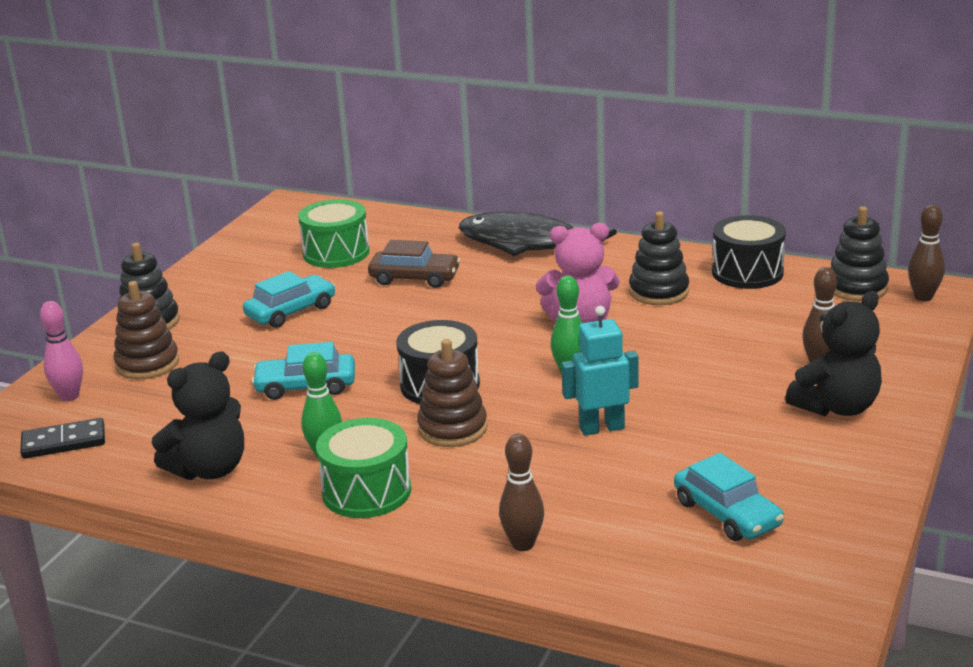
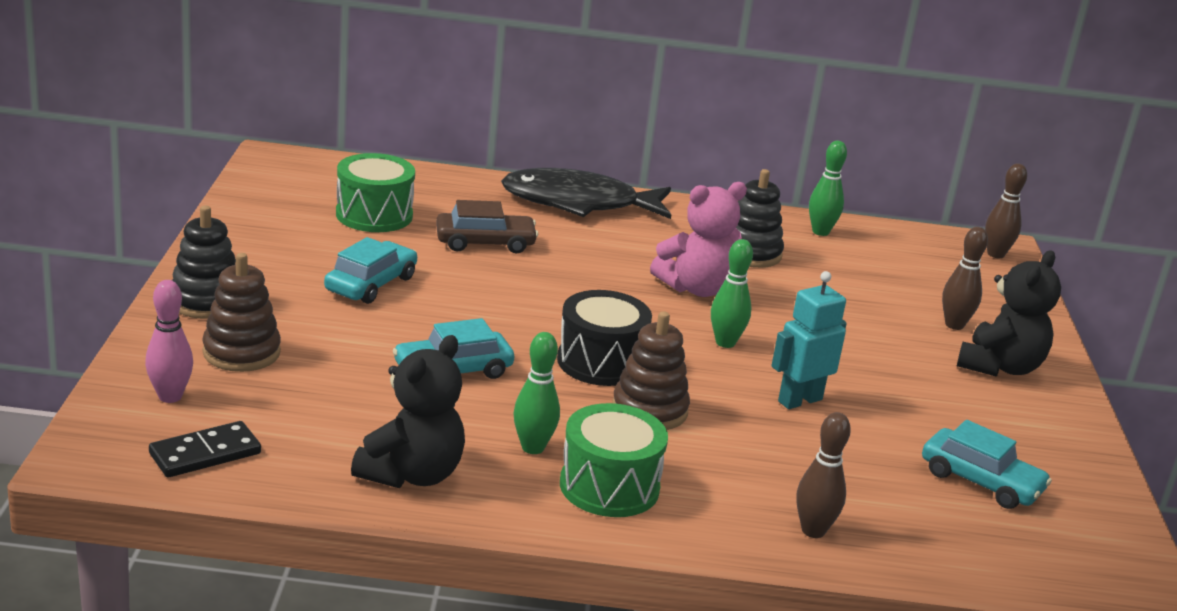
camera: 25 degrees left, 0 degrees up
(747, 272) = (820, 232): black drum -> green bowling pin
(856, 288) = (931, 246): black stacking toy -> none

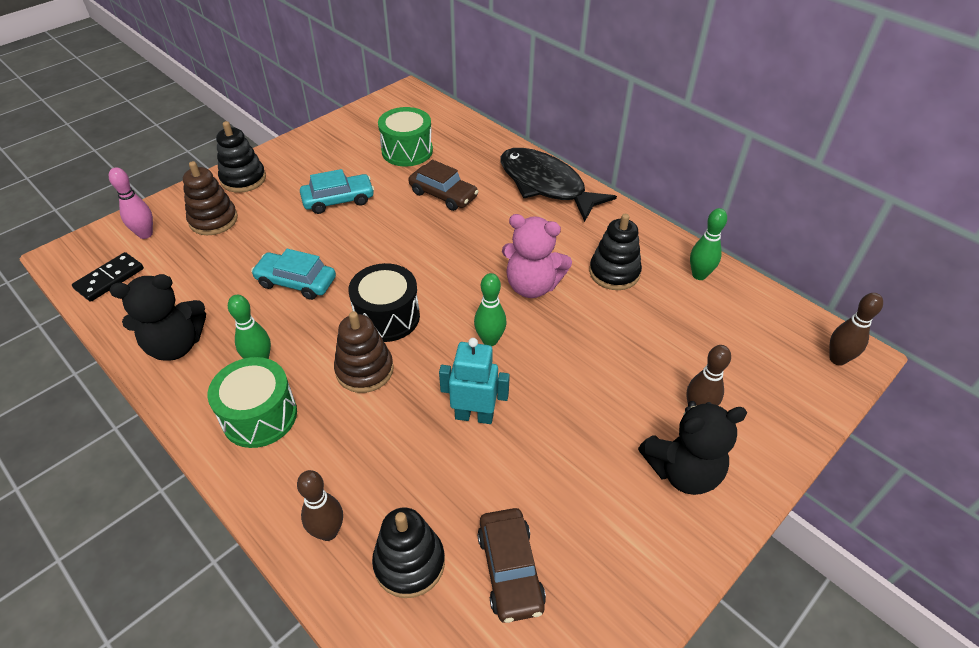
camera: 45 degrees right, 20 degrees up
(205, 454) = (110, 279): black domino -> black domino turned 60 degrees counterclockwise
(907, 515) = (409, 563): none -> black stacking toy
(981, 481) = (510, 570): turquoise car -> brown car

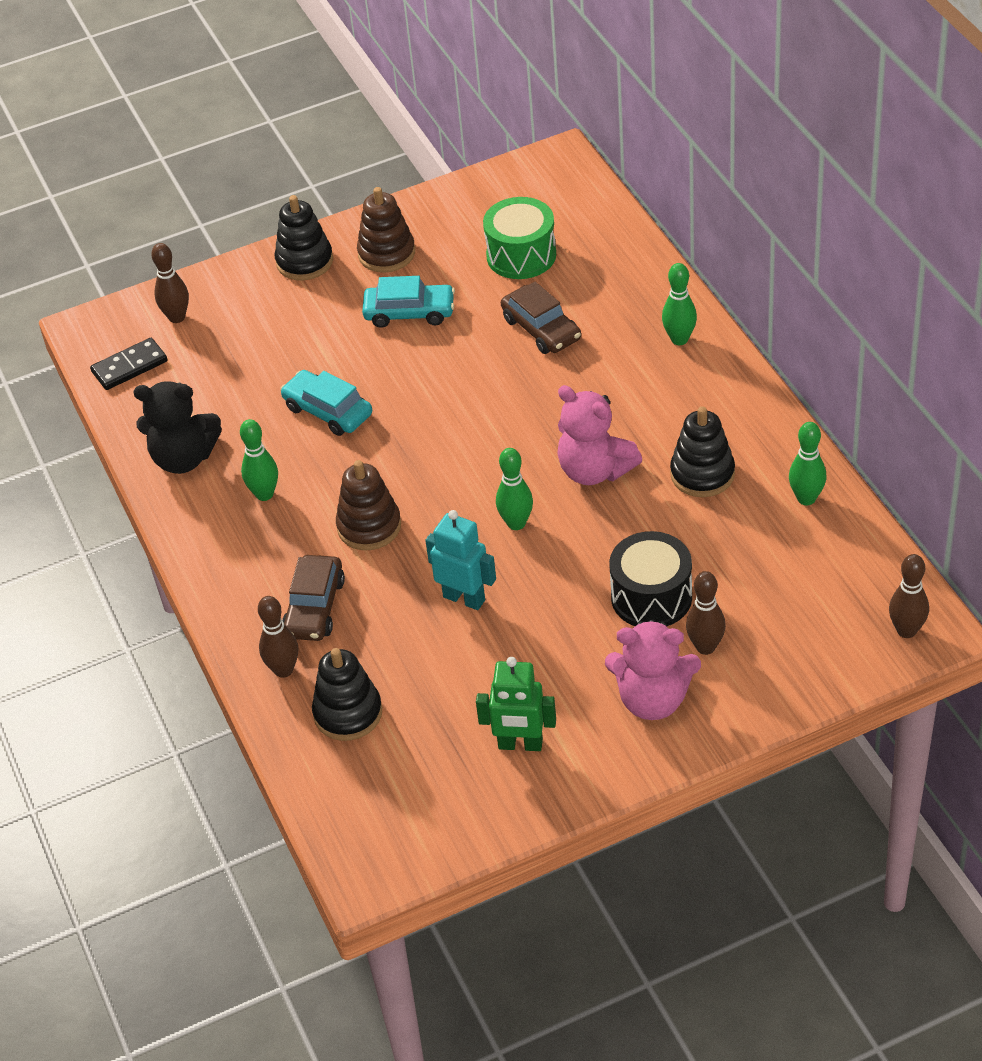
camera: 25 degrees right, 0 degrees up
(145, 234) = (177, 317): pink bowling pin -> brown bowling pin
(213, 220) = (256, 313): brown stacking toy -> brown stacking toy (386, 253)
(259, 416) = (249, 550): green drum -> none
(387, 317) = (414, 473): black drum -> black drum (651, 597)
(510, 570) = (437, 741): brown car -> brown car (314, 607)
(546, 185) = (679, 339): black fish -> green bowling pin
(590, 550) = (520, 744): none -> green robot
(682, 471) = (653, 700): black teddy bear -> pink teddy bear

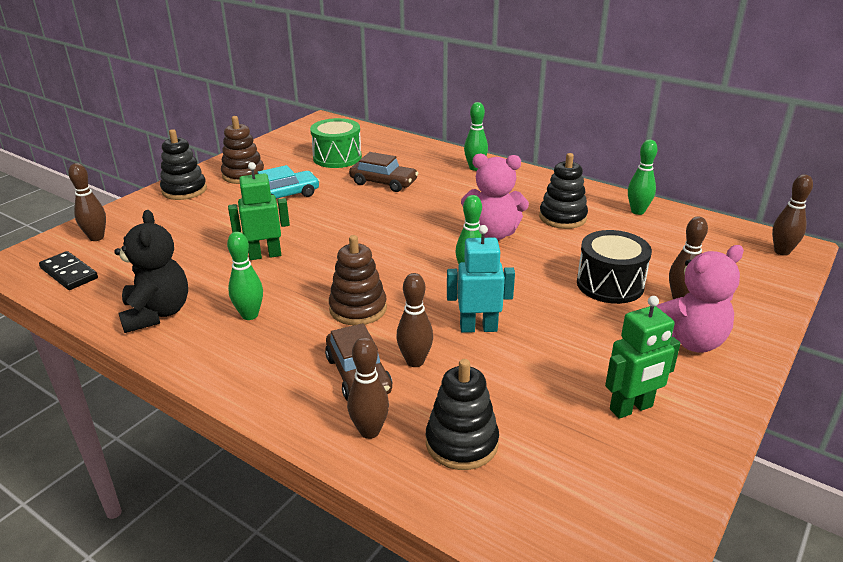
camera: 35 degrees left, 15 degrees down
(129, 367) = (69, 273): black domino -> black domino turned 75 degrees counterclockwise
(184, 458) = (157, 313): black teddy bear -> black teddy bear turned 75 degrees counterclockwise
(328, 411) = (265, 255): turquoise car -> green robot
(374, 613) = (415, 361): none -> brown bowling pin

